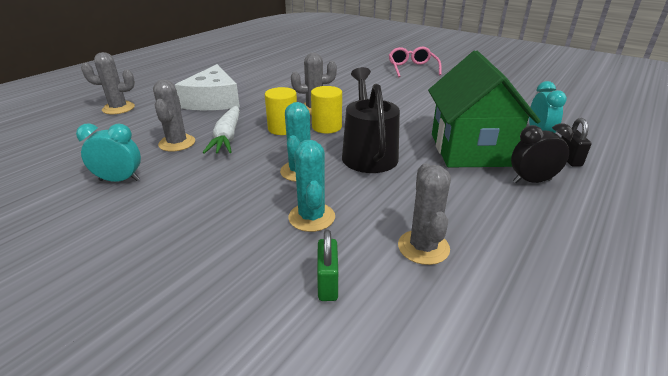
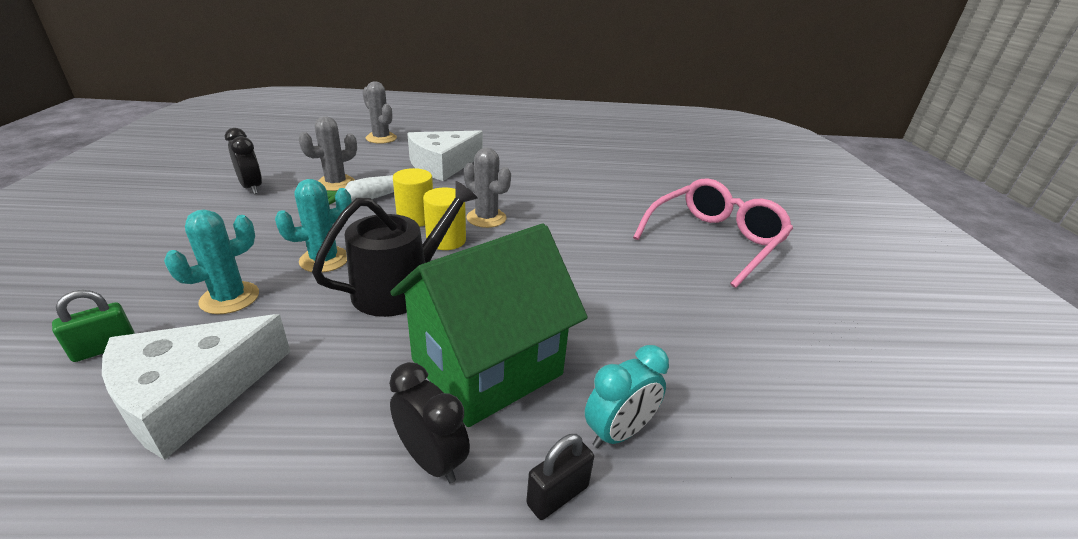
camera: 50 degrees right, 0 degrees up
(119, 180) = (252, 188): turquoise clock -> black clock
(412, 68) = (713, 241): pink glasses -> pink glasses, size x1.54
(423, 247) = (192, 394): grey cactus -> white cheese

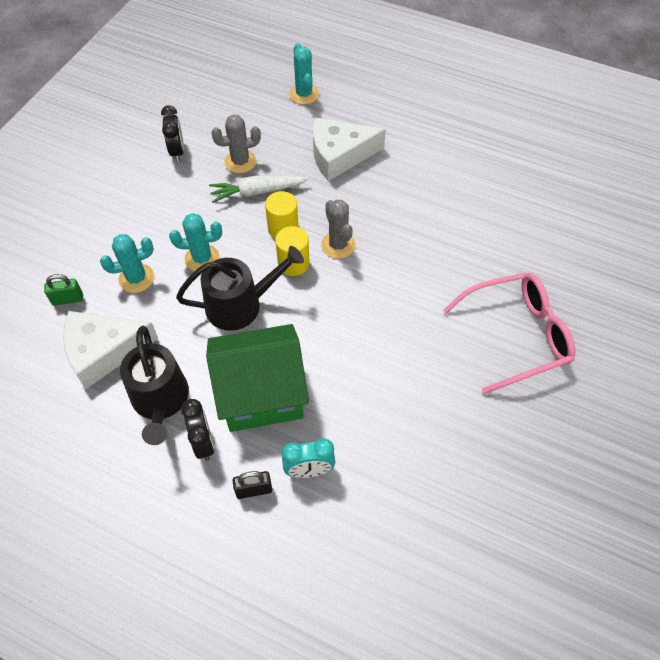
camera: 30 degrees right, 25 degrees up
(326, 427) = (160, 400): none -> black watering can
(381, 138) = (304, 94): grey cactus -> turquoise cactus

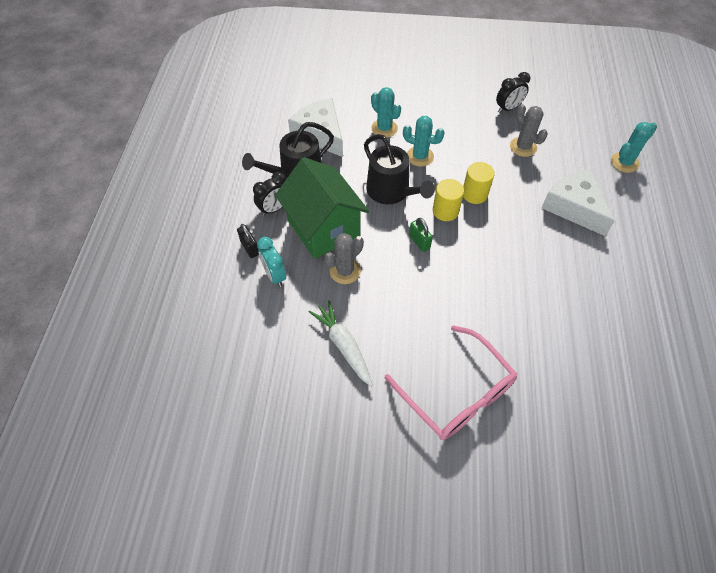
camera: 70 degrees right, 0 degrees up
(67, 299) = (351, 102): green padlock -> green padlock (419, 242)
(202, 258) = (420, 156): turquoise cactus -> turquoise cactus turned 45 degrees counterclockwise
(257, 192) = (500, 167): white carrot -> white carrot (343, 345)
(338, 245) = (479, 234): grey cactus -> grey cactus (345, 271)

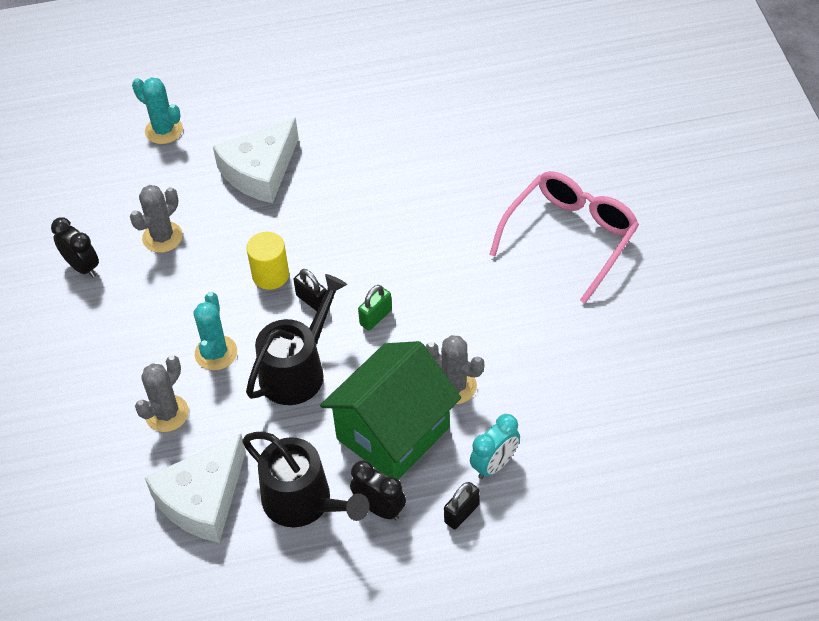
camera: 105 degrees left, 5 degrees down
(343, 345) = (561, 356): white carrot -> none
(384, 128) = (167, 413): turquoise cactus -> grey cactus
(445, 211) = (312, 301): yellow cylinder -> black padlock

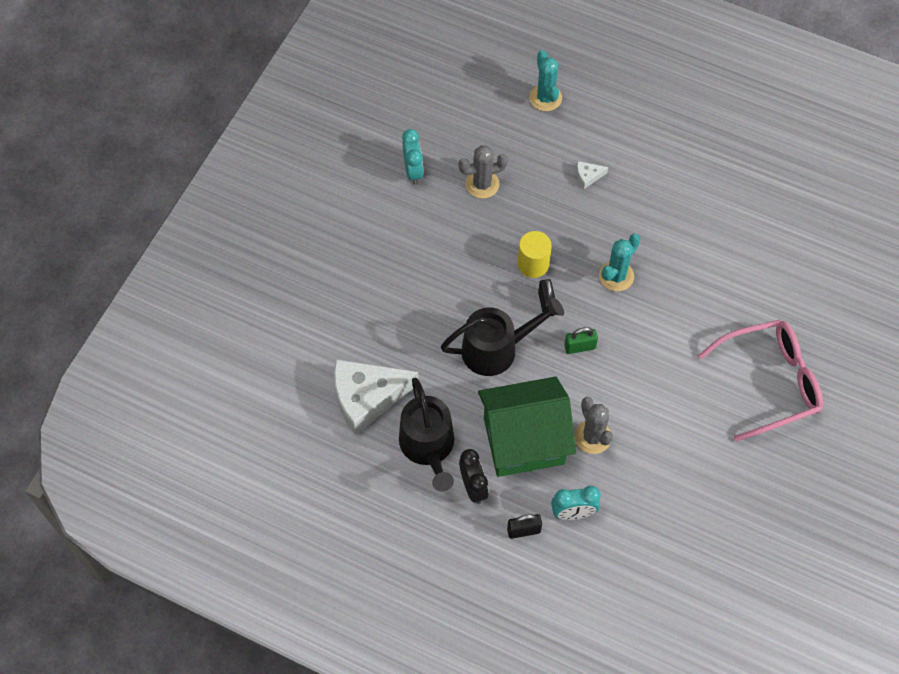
camera: 35 degrees right, 10 degrees up
(82, 267) = (413, 171): black clock -> turquoise clock
(167, 413) = (389, 320): grey cactus -> none
(216, 353) = (453, 298): turquoise cactus -> turquoise cactus (616, 276)
(260, 171) = (588, 176): white cheese -> white cheese, size x0.40

